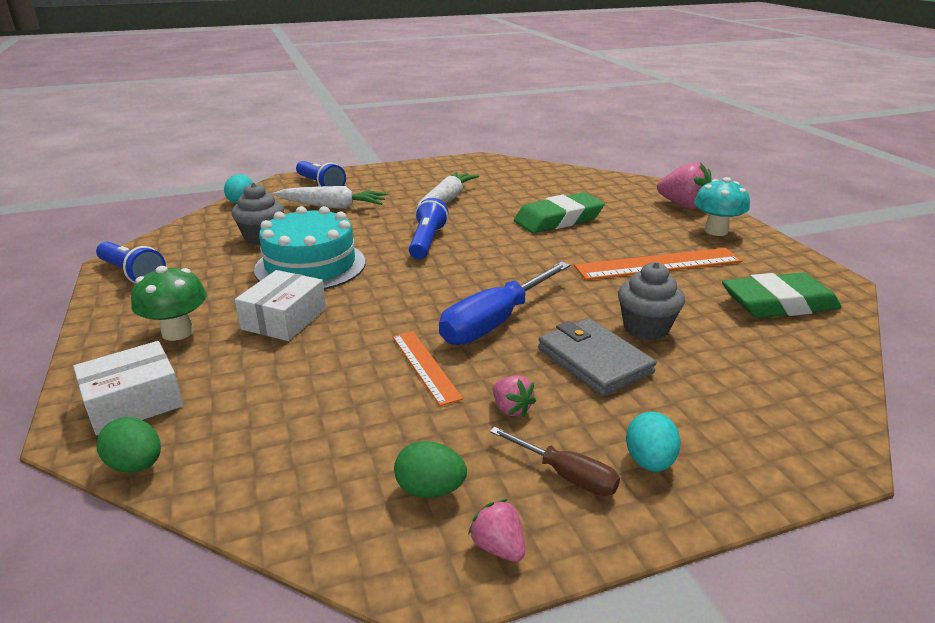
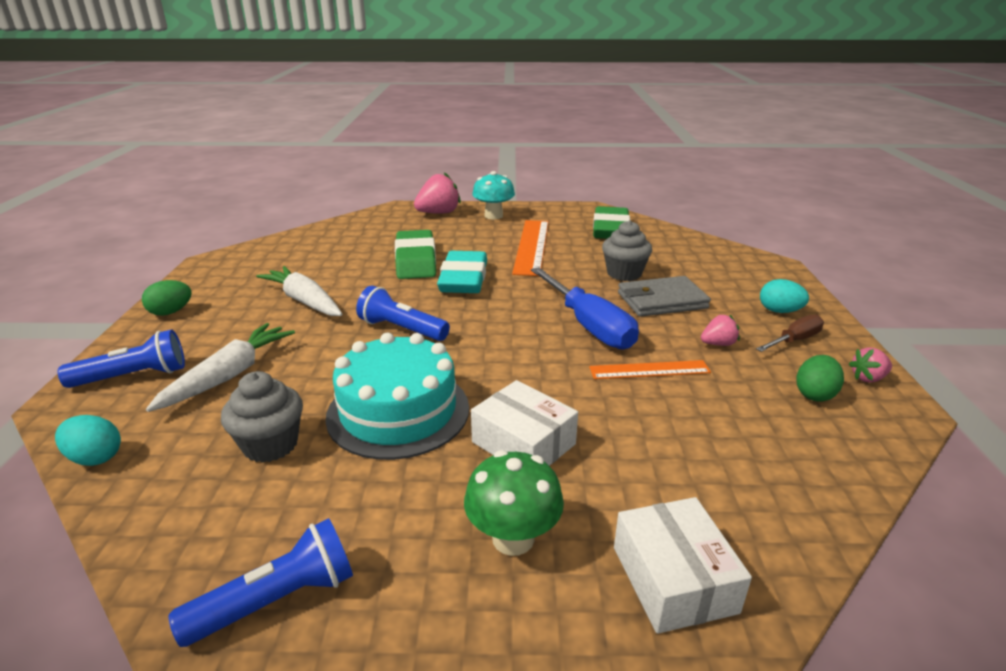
camera: 70 degrees left, 0 degrees up
(136, 465) = (794, 571): green egg -> green egg (171, 312)
(541, 246) = (463, 279): none -> turquoise eraser

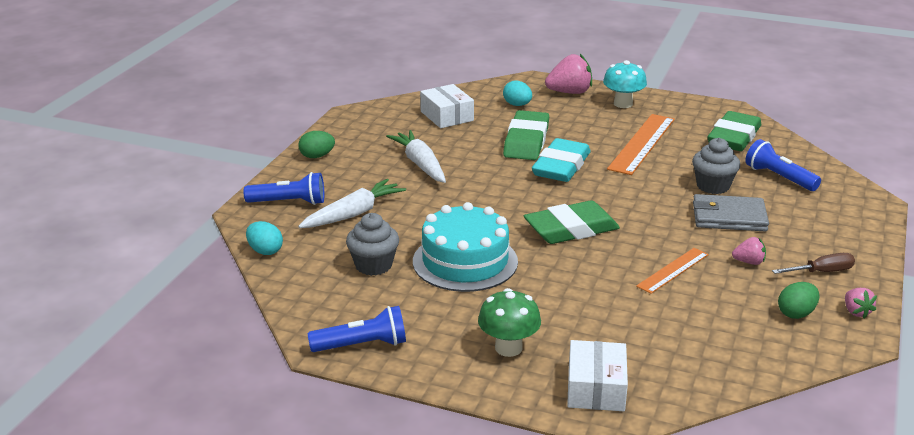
camera: 20 degrees right, 0 degrees up
(402, 329) = (490, 202): blue flashlight -> blue flashlight (779, 177)
(509, 343) = (571, 229): none -> green eraser
(523, 443) = (544, 299): white box -> white box (446, 116)
(589, 326) = (647, 227): blue screwdriver -> none
(649, 370) = (673, 270): orange ruler -> orange ruler turned 60 degrees counterclockwise
(779, 311) = (833, 246): turquoise egg -> turquoise egg (517, 105)
(868, 378) = (856, 312): pink strawberry -> pink strawberry turned 105 degrees counterclockwise

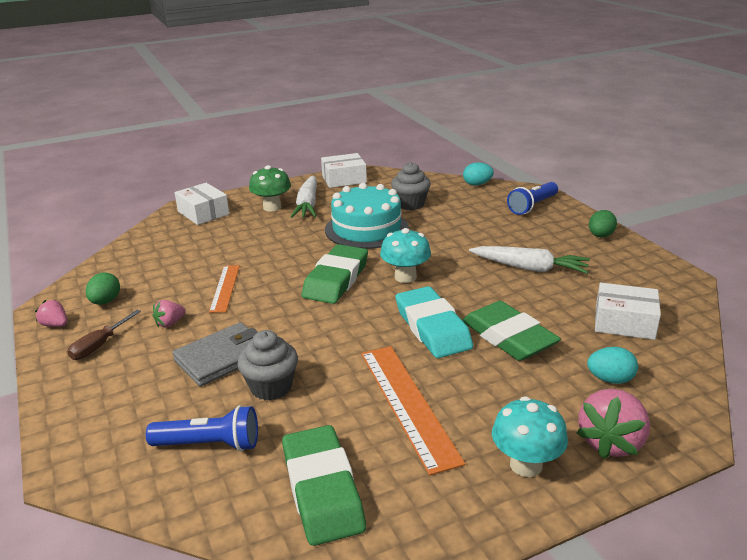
camera: 135 degrees right, 0 degrees up
(353, 214) = (484, 219): white carrot -> white carrot (307, 205)
(362, 345) = (344, 179): blue flashlight -> white box
(516, 203) = (405, 277): none -> turquoise mushroom

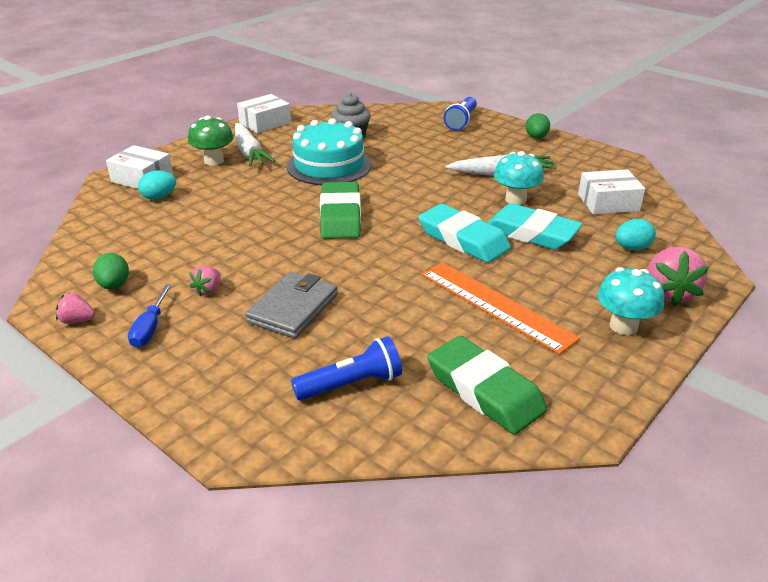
camera: 25 degrees left, 5 degrees up
(99, 345) = (150, 328): brown screwdriver -> blue screwdriver
(225, 288) = (235, 246): orange ruler -> none
(271, 387) = (364, 322): grey cupcake -> none
(405, 277) = (402, 201): turquoise mushroom -> turquoise mushroom (515, 200)
(477, 184) = (397, 109): turquoise egg -> turquoise egg (159, 197)
(508, 337) = (531, 233): green eraser -> turquoise eraser

